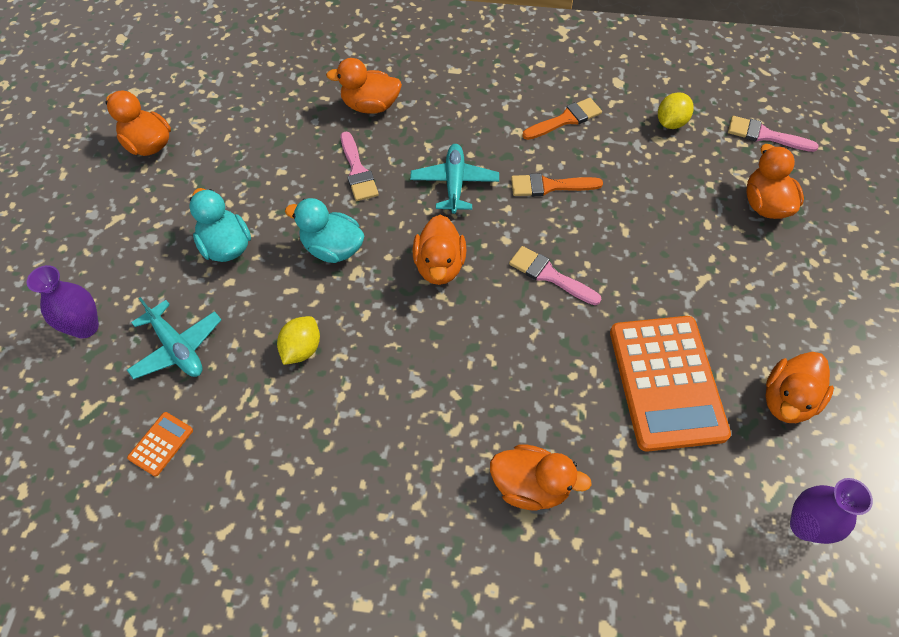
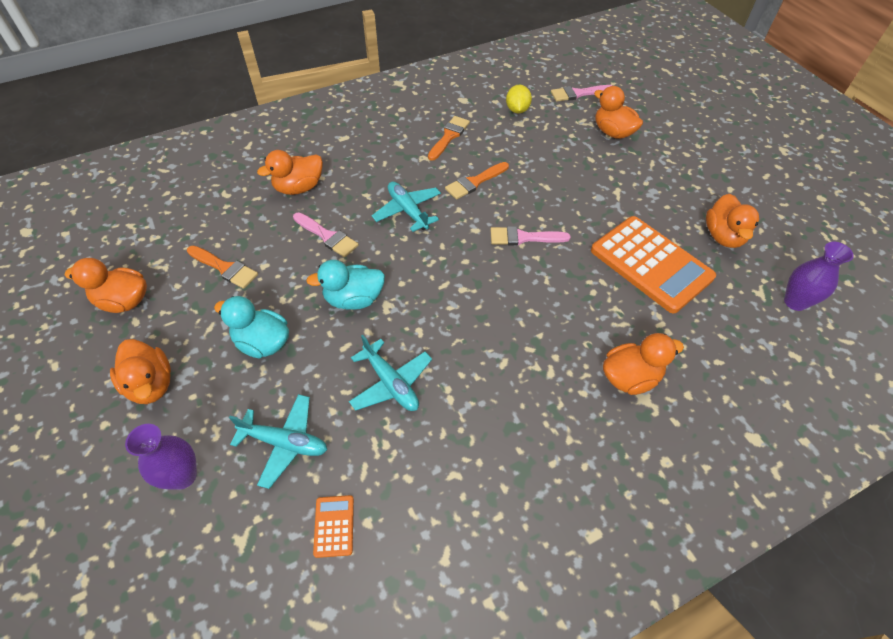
camera: 35 degrees left, 5 degrees down
(247, 156) = (225, 268): none -> orange brush
(301, 349) = (391, 383): yellow lemon -> turquoise plane
(439, 266) = (444, 270): orange duck -> orange duck (151, 384)

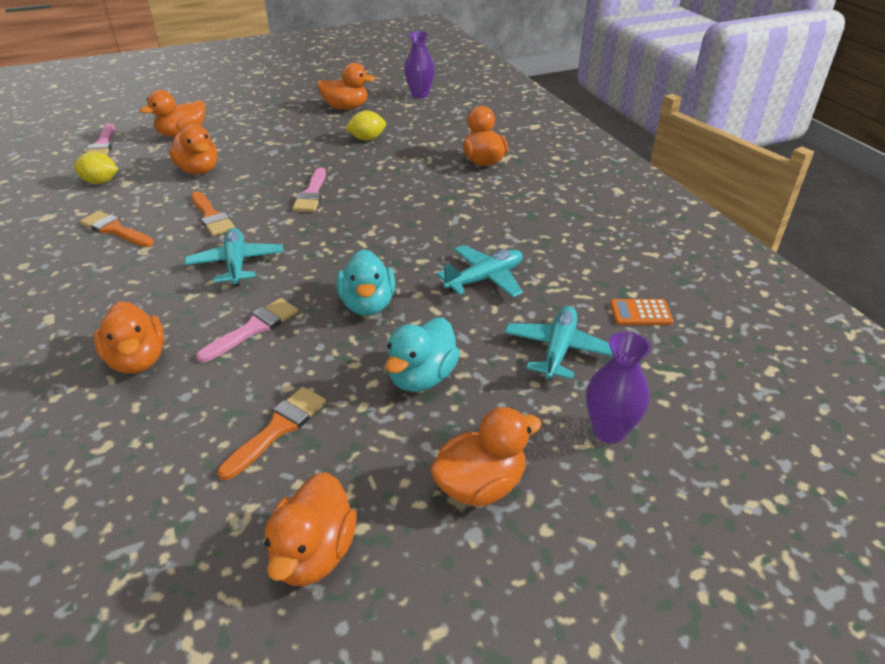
camera: 85 degrees left, 15 degrees down
(408, 211) = (236, 264): turquoise plane -> turquoise plane turned 105 degrees clockwise
(549, 157) = (199, 170): none -> orange duck
(651, 264) = (367, 139): orange calculator -> yellow lemon

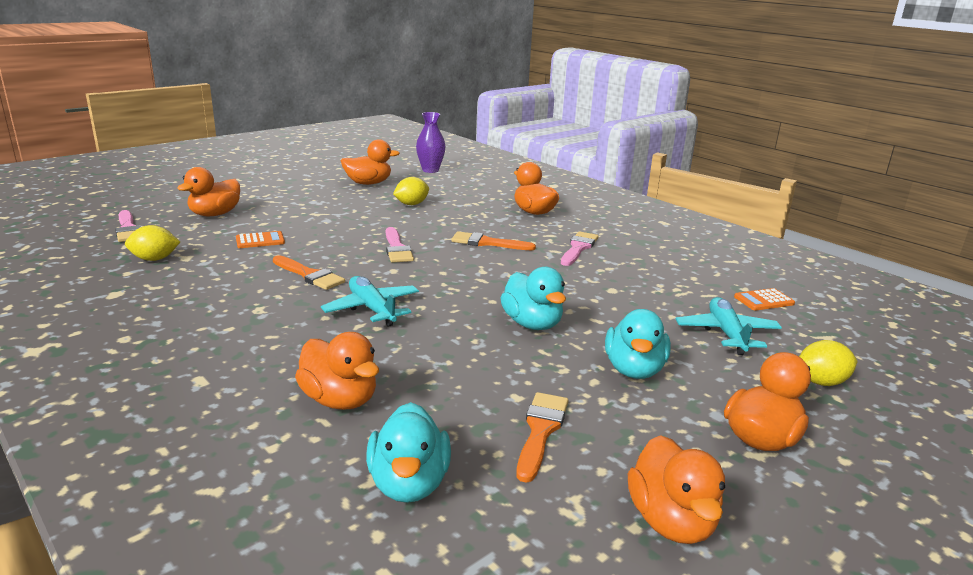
camera: 20 degrees left, 15 degrees down
(115, 230) = (209, 296): orange brush -> orange brush (487, 243)
(129, 458) = (409, 483): none -> turquoise duck
(199, 170) = (260, 241): orange duck -> orange calculator
(253, 328) = (439, 357): pink brush -> pink brush (578, 248)
(485, 279) = (617, 293): turquoise plane -> none
(609, 430) = (821, 382): purple vase -> yellow lemon

